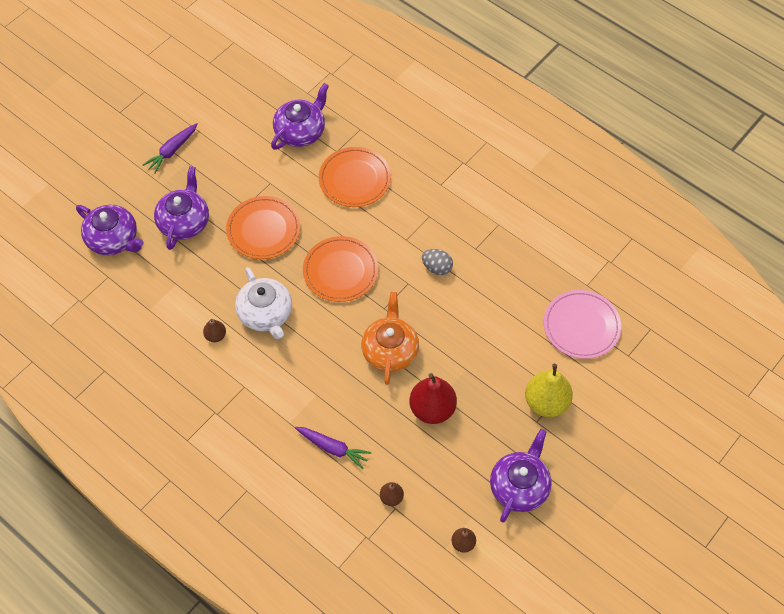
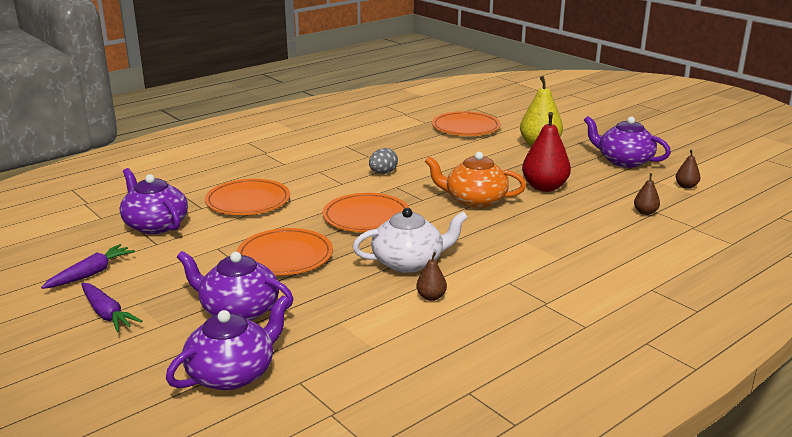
camera: 80 degrees left, 35 degrees down
(333, 448) = (591, 236): purple carrot -> purple carrot (91, 274)
(581, 326) = (465, 127): pink plate -> orange plate

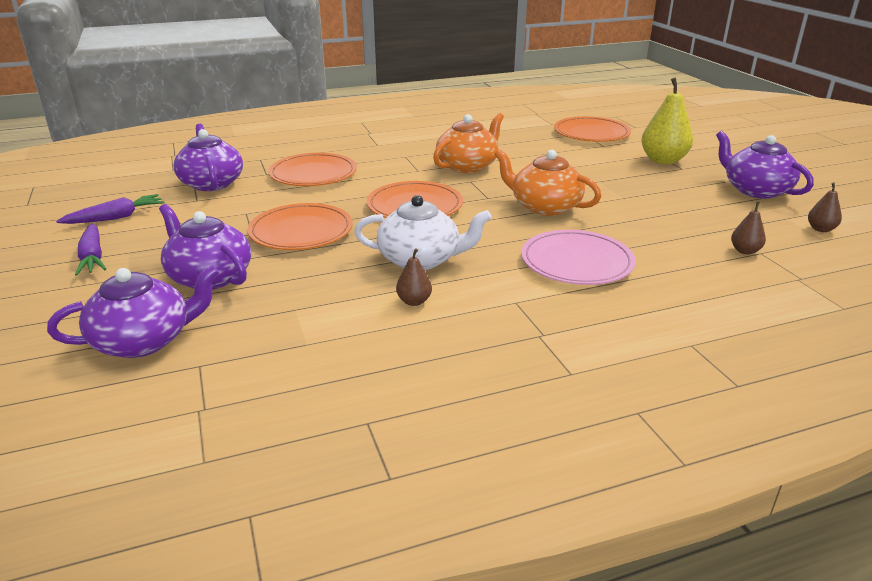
camera: 20 degrees right, 5 degrees up
(383, 173) = (467, 166): grey egg -> orange teapot
(532, 242) = (576, 262): none -> pink plate
(544, 187) = (636, 205): red pear -> none

